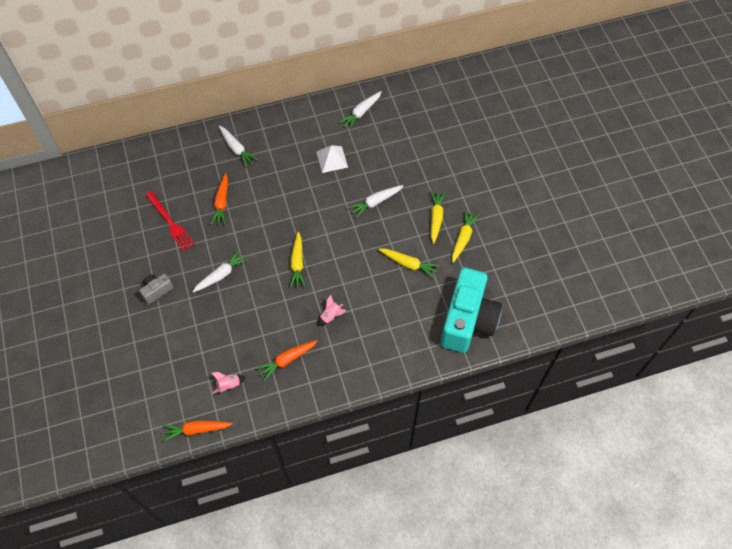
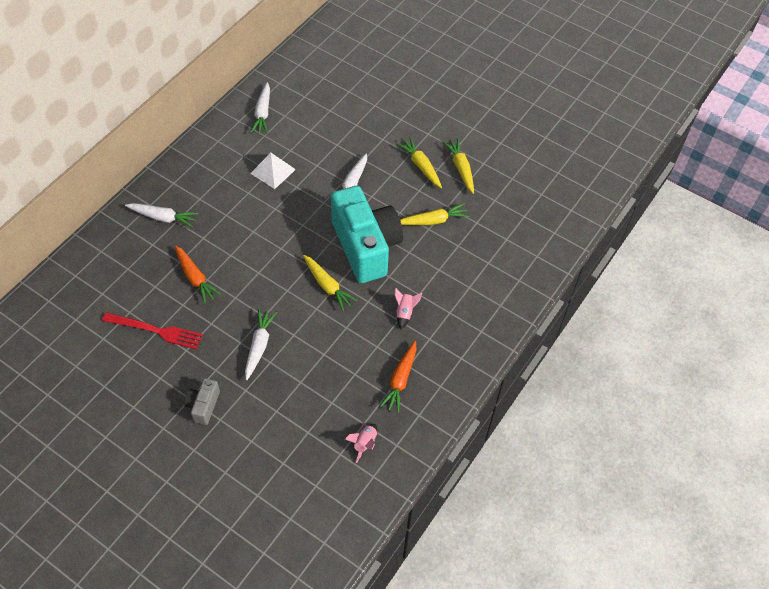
camera: 40 degrees left, 5 degrees down
(196, 429) = (372, 508): orange carrot -> none
(467, 320) = (530, 236): turquoise camera -> turquoise camera (366, 246)

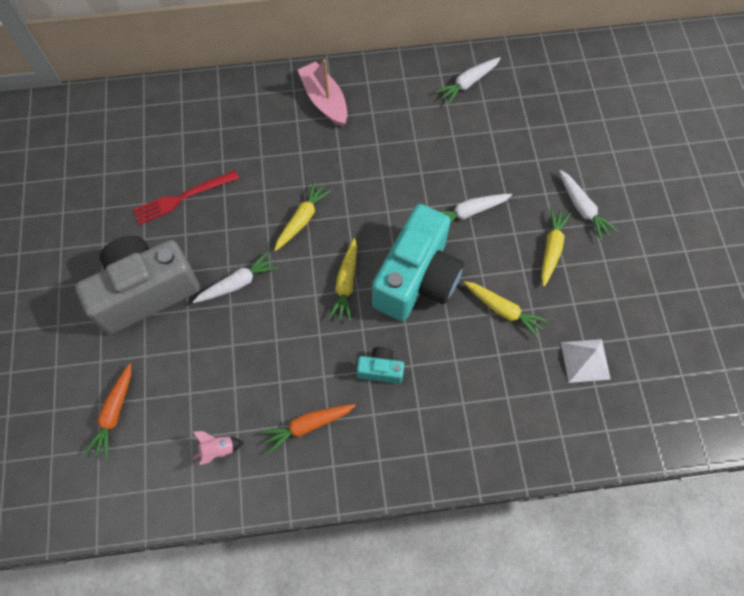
camera: 50 degrees right, 10 degrees up
(156, 331) = (183, 197): red fork -> red fork turned 90 degrees clockwise
(163, 217) = (290, 109): white carrot -> white carrot (582, 208)
(180, 194) = (324, 100): none -> pink boat
(195, 278) = (257, 181): orange carrot -> orange carrot (114, 413)
(203, 406) = (146, 292): grey camera -> grey camera, size x2.34
(273, 171) = (417, 142): white pyramid -> white pyramid (585, 360)
(405, 312) = (380, 370): pink rocket -> turquoise camera
(461, 168) = (587, 284): yellow carrot -> yellow carrot (302, 219)

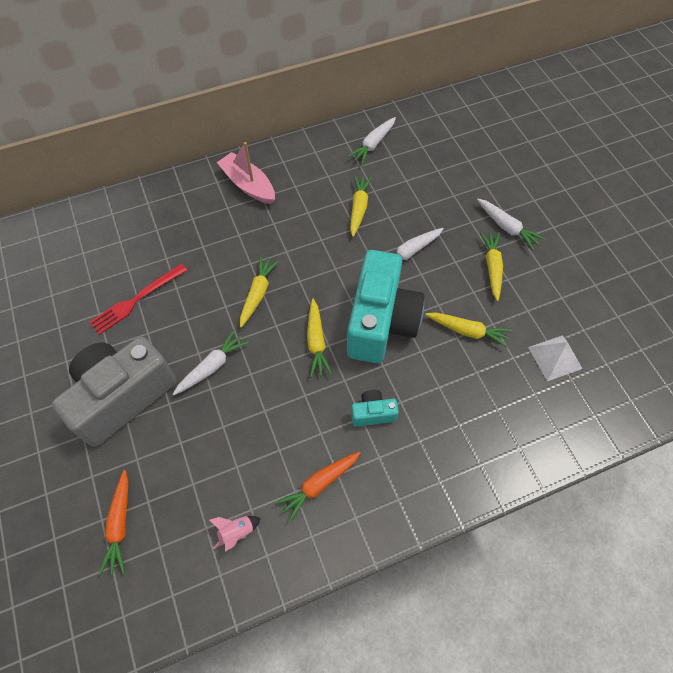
camera: 15 degrees left, 5 degrees down
(431, 151) = (359, 208): none -> yellow carrot

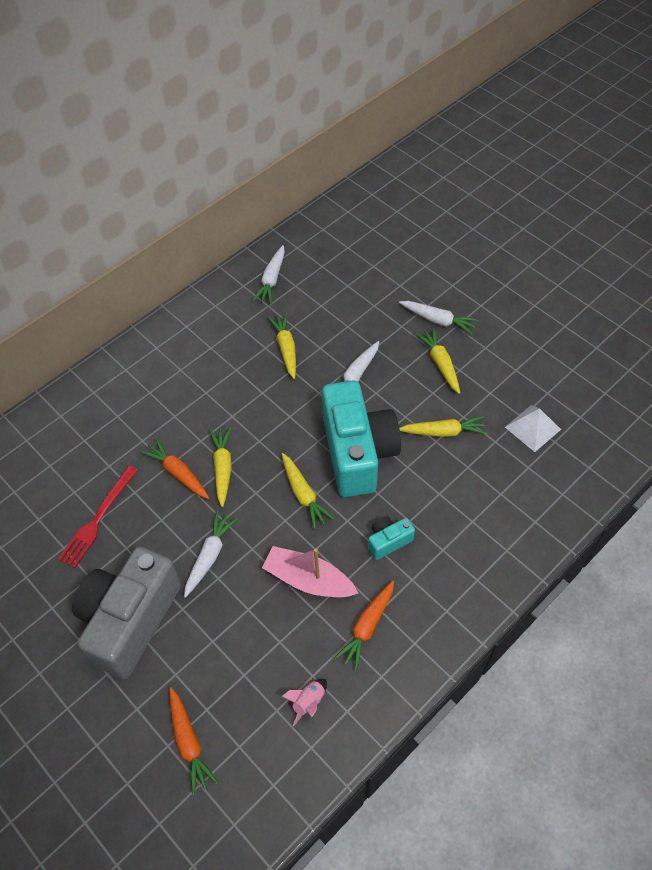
camera: 20 degrees left, 5 degrees down
(219, 284) = (178, 473): none -> orange carrot
(248, 185) = (161, 362): pink boat -> pink boat (308, 580)

